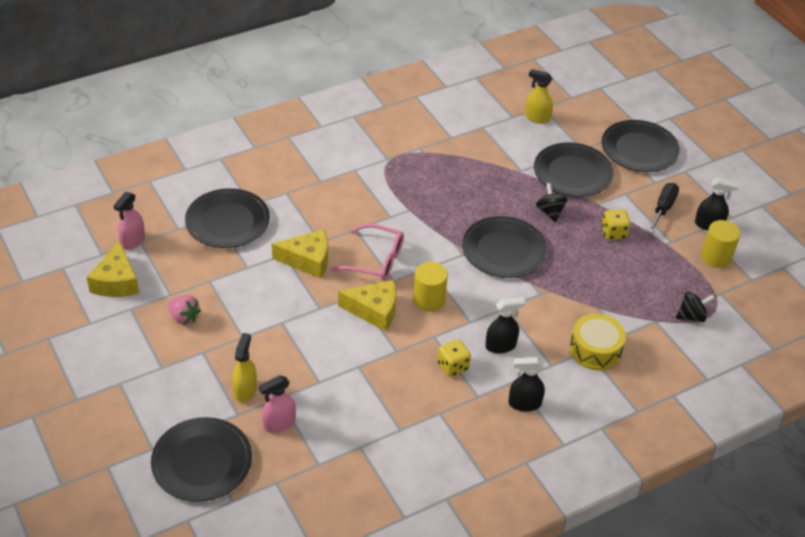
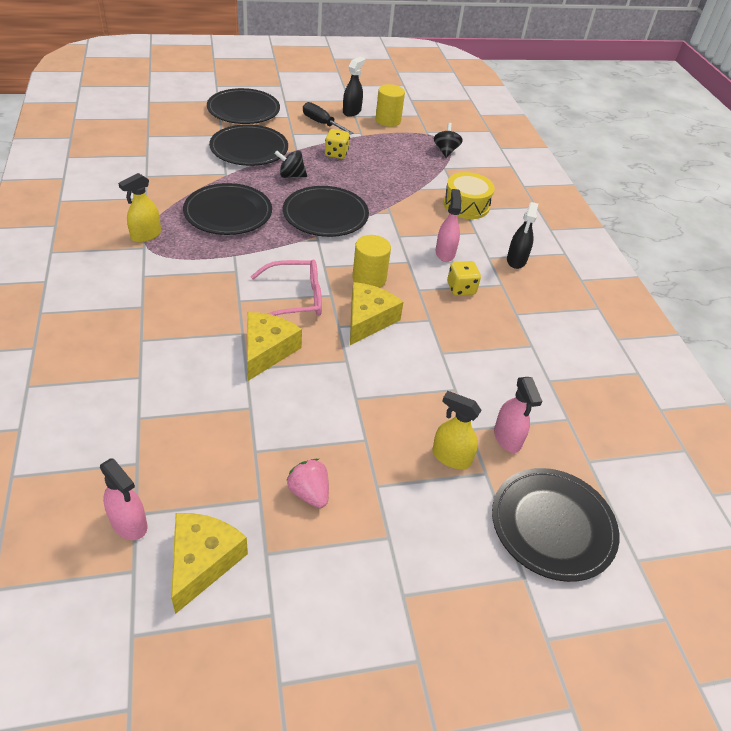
camera: 75 degrees left, 0 degrees up
(116, 281) = (203, 561): yellow cheese -> yellow cheese turned 90 degrees counterclockwise
(184, 317) = (309, 493): pink strawberry -> pink strawberry turned 90 degrees counterclockwise
(227, 221) = (156, 407): black plate -> black plate (228, 213)
(376, 260) = (295, 299): pink glasses -> pink glasses turned 45 degrees clockwise
(501, 346) = (445, 253): black spray bottle -> pink spray bottle
(537, 118) = (160, 143): yellow spray bottle -> yellow spray bottle (146, 235)

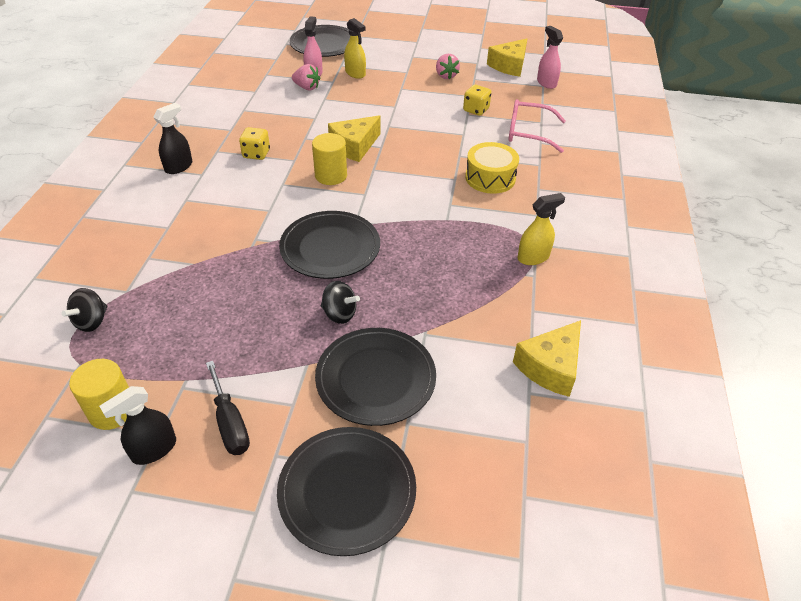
camera: 155 degrees left, 0 degrees up
(228, 213) = (439, 270): black plate -> none
(267, 350) = (444, 141): yellow cheese -> yellow cheese (550, 367)
(295, 299) = (405, 171): pink glasses -> pink glasses (528, 133)
(336, 154) = (253, 344): yellow dice -> yellow dice (476, 110)
(445, 253) = (239, 185): pink spray bottle -> none
(466, 205) = (160, 231): yellow drum -> yellow drum (490, 178)
(493, 405) = (307, 88): none -> pink strawberry

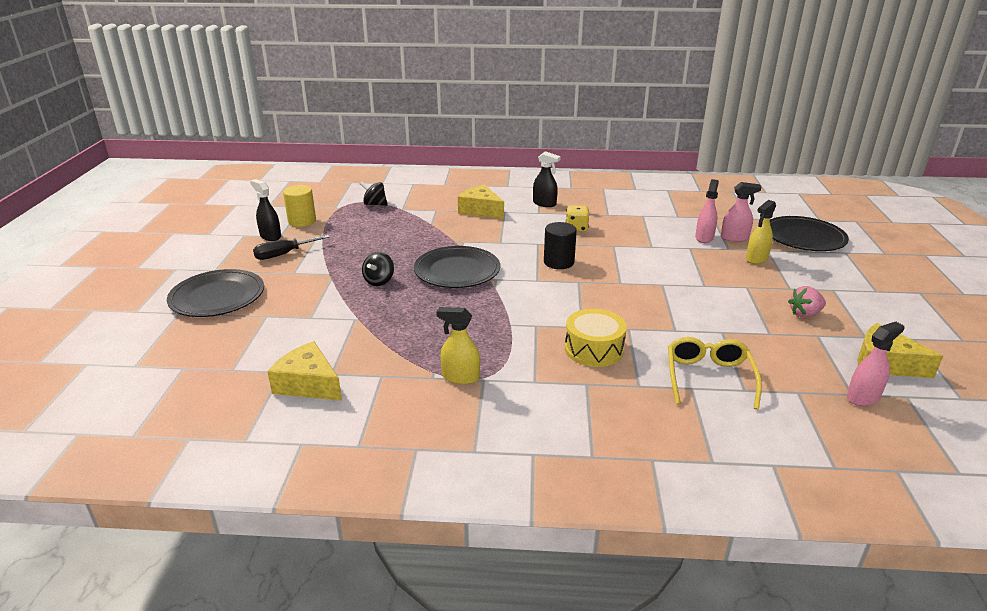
camera: 85 degrees right, 15 degrees down
(307, 88) = (704, 237): pink strawberry -> pink spray bottle
(331, 176) = (558, 262): yellow cylinder -> black cylinder
(354, 146) = (613, 269): yellow cheese -> yellow cheese (480, 210)
(375, 378) = (311, 300): black plate -> none
(476, 110) = (737, 337): yellow dice -> none
(528, 133) = (708, 377): pink glasses -> yellow glasses
(533, 257) = (460, 377): yellow spray bottle -> yellow spray bottle turned 135 degrees clockwise

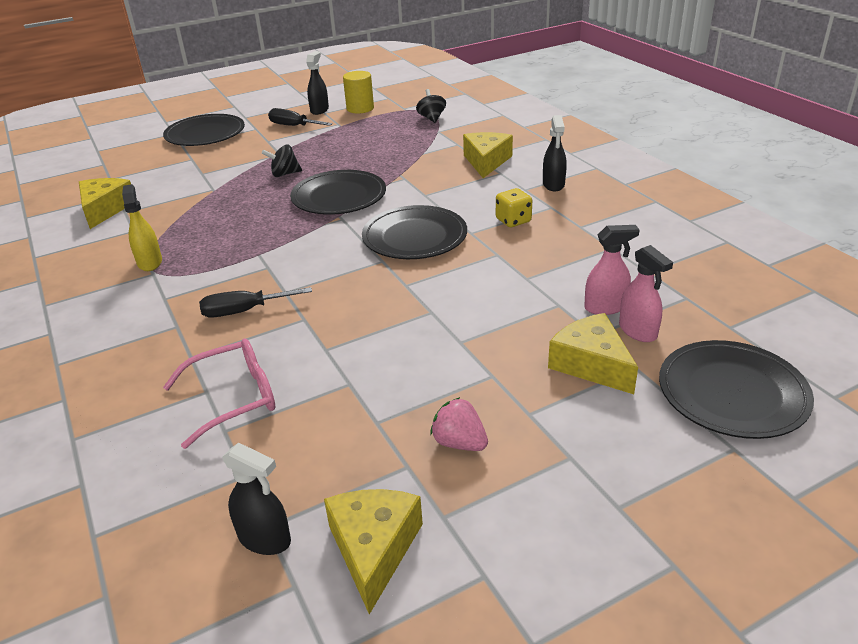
camera: 60 degrees right, 5 degrees up
(558, 262) = (415, 237): black cylinder -> black plate
(594, 349) = (244, 311): yellow drum -> black screwdriver
(708, 377) = (234, 398): yellow glasses -> pink glasses
(756, 259) = (591, 364): yellow spray bottle -> yellow cheese
(863, 397) = (265, 539): pink spray bottle -> black spray bottle

